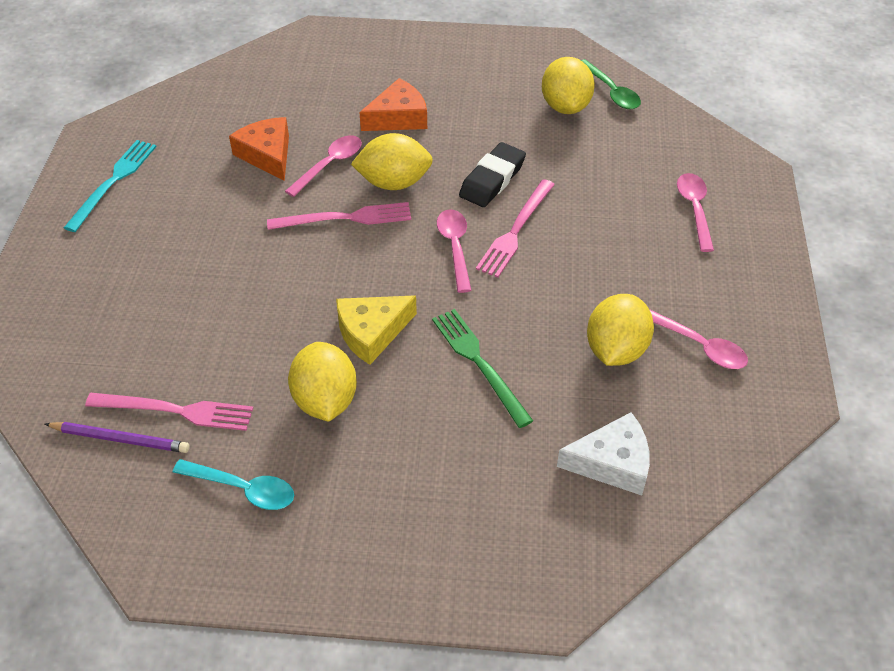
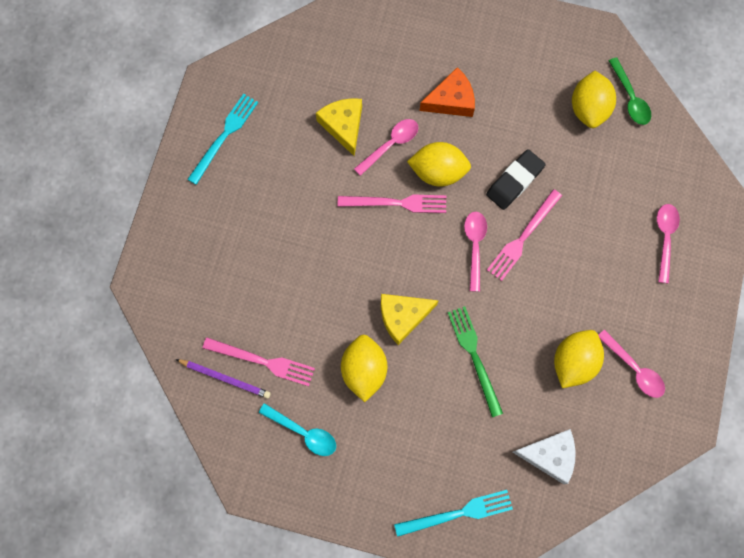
camera: 10 degrees right, 25 degrees up
(267, 155) = (343, 126): orange cheese -> yellow cheese
(494, 558) = (458, 513): none -> turquoise fork

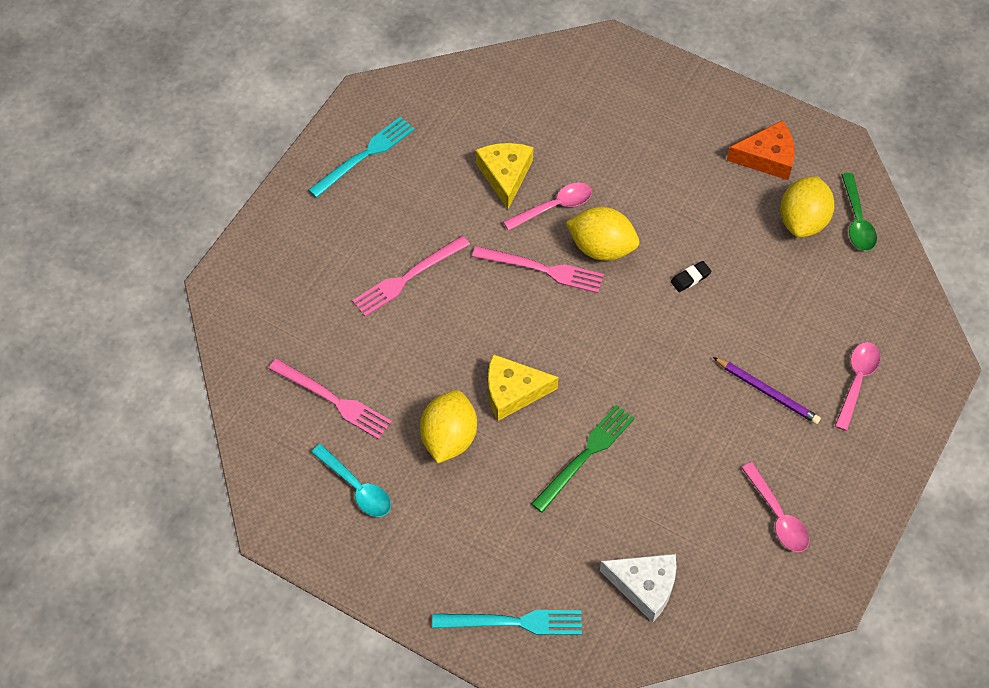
camera: 15 degrees right, 15 degrees down
(225, 378) = (284, 407): purple pencil -> purple pencil (767, 392)
(451, 100) = (640, 176): orange cheese -> orange cheese (767, 157)
(474, 246) = (621, 337): pink spoon -> none
(474, 357) = (585, 455): green fork -> green fork turned 45 degrees clockwise
(514, 181) = (690, 278): black eraser -> black eraser, size x0.52
(523, 237) = (683, 340): pink fork -> pink fork (408, 277)
(573, 362) = (704, 490): yellow lemon -> none

